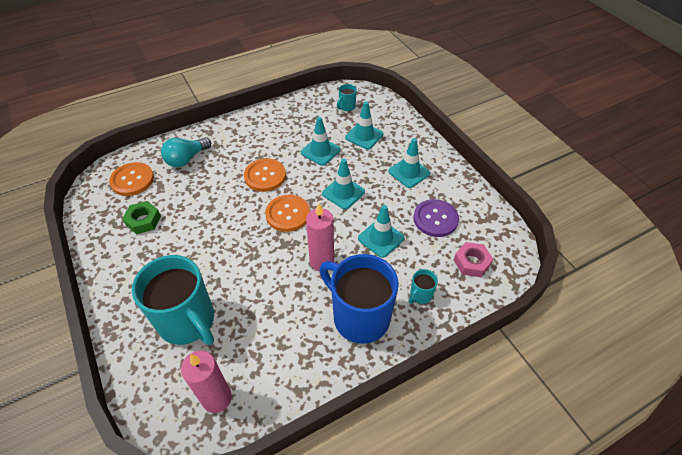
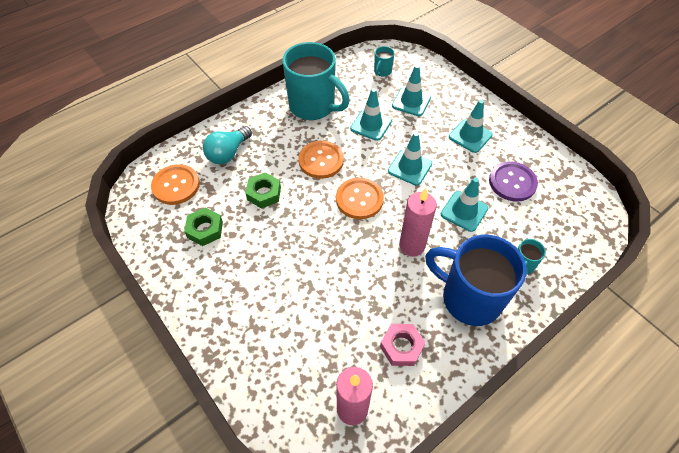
camera: 10 degrees left, 5 degrees up
(188, 321) = (293, 333): turquoise mug -> turquoise mug (313, 106)
(205, 197) = (264, 193): none -> green nut
(472, 262) = (562, 223): pink nut -> pink nut (401, 347)

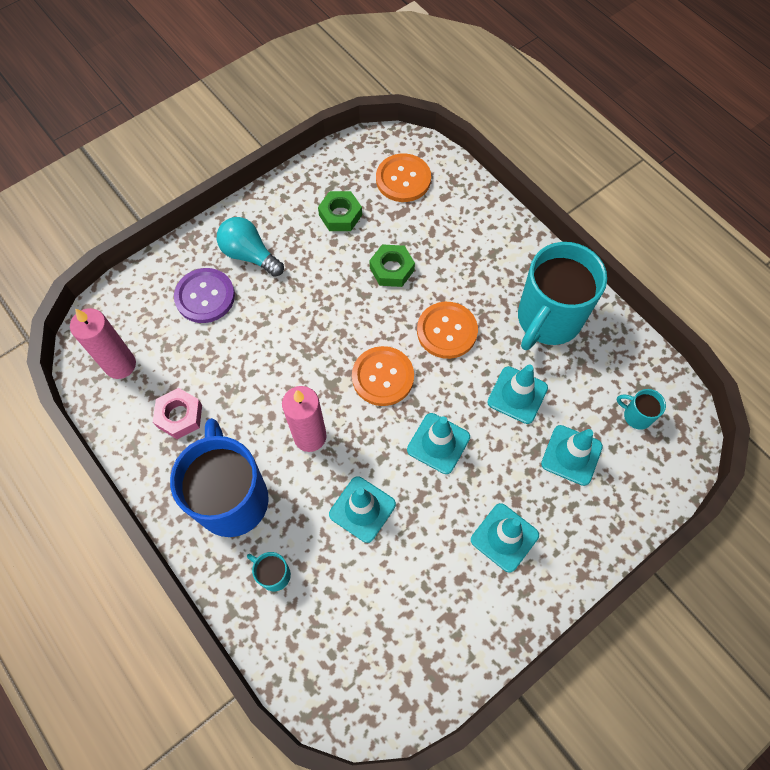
camera: 90 degrees right, 10 degrees up
(228, 153) = (455, 226): turquoise light bulb -> turquoise light bulb (249, 255)
(469, 298) = (232, 498): blue mug -> blue mug turned 45 degrees counterclockwise
(512, 182) = (414, 587): purple button -> purple button (205, 296)

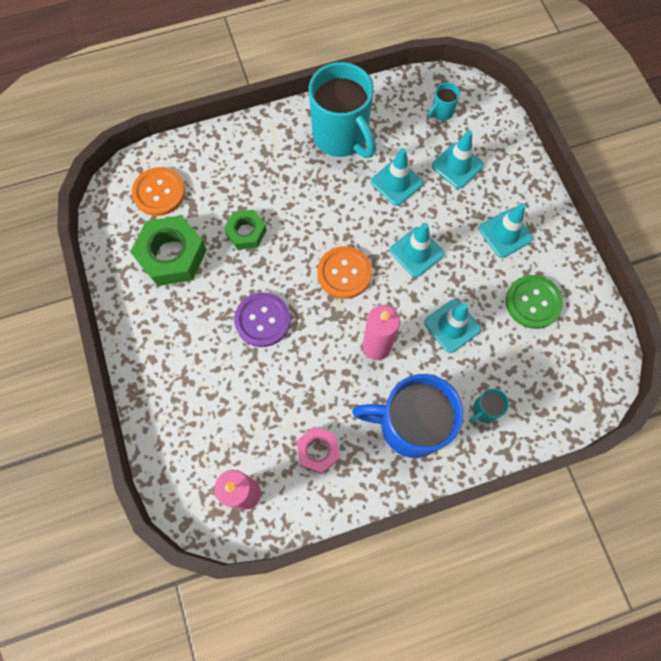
camera: 70 degrees left, 5 degrees up
(205, 296) = (205, 397): purple button -> purple button (262, 320)
(249, 255) = (178, 345): turquoise light bulb -> none
(340, 215) = (172, 255): green nut -> green nut, size x1.69
(426, 595) = (533, 302): none -> green button
(447, 331) = (322, 211): orange button -> none

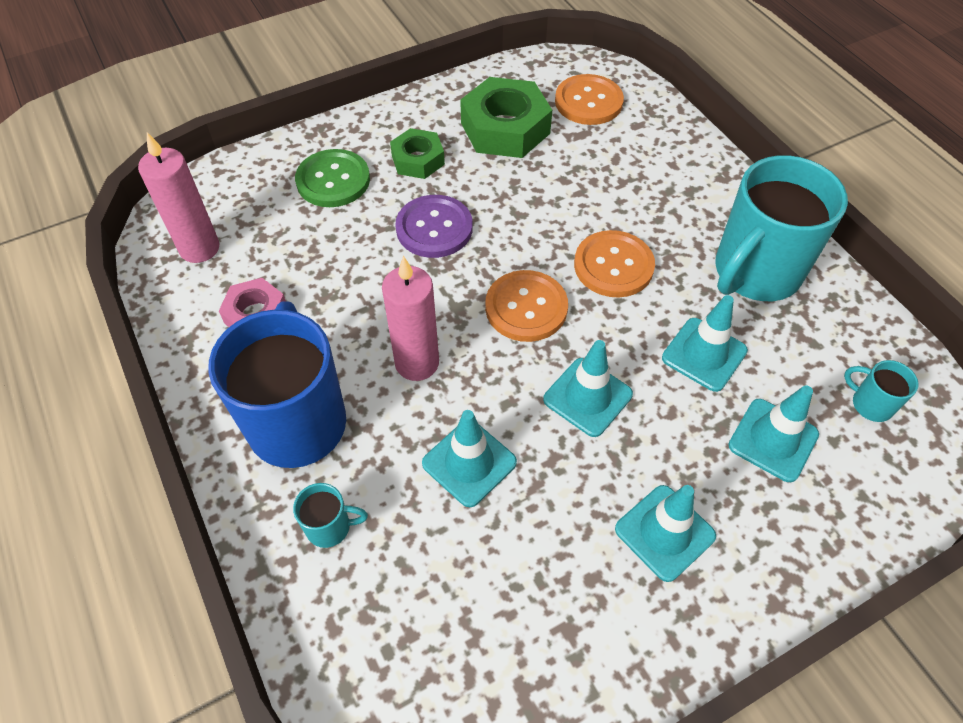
camera: 80 degrees right, 15 degrees down
(246, 232) = (558, 191): green nut -> green nut (418, 160)
(320, 214) = (613, 266): none -> orange button
(484, 410) = (330, 527): turquoise mug -> turquoise mug turned 135 degrees clockwise
(533, 302) = (540, 593): green button -> green button (333, 180)

